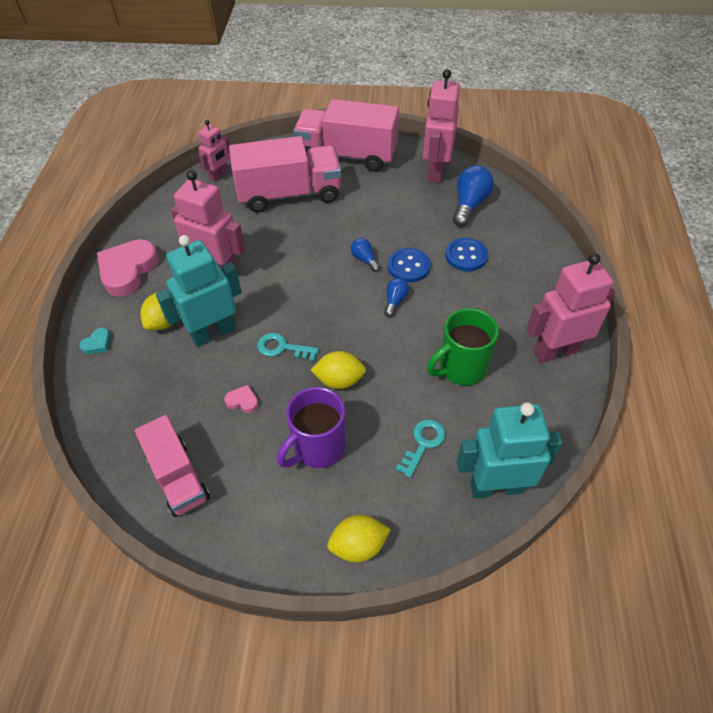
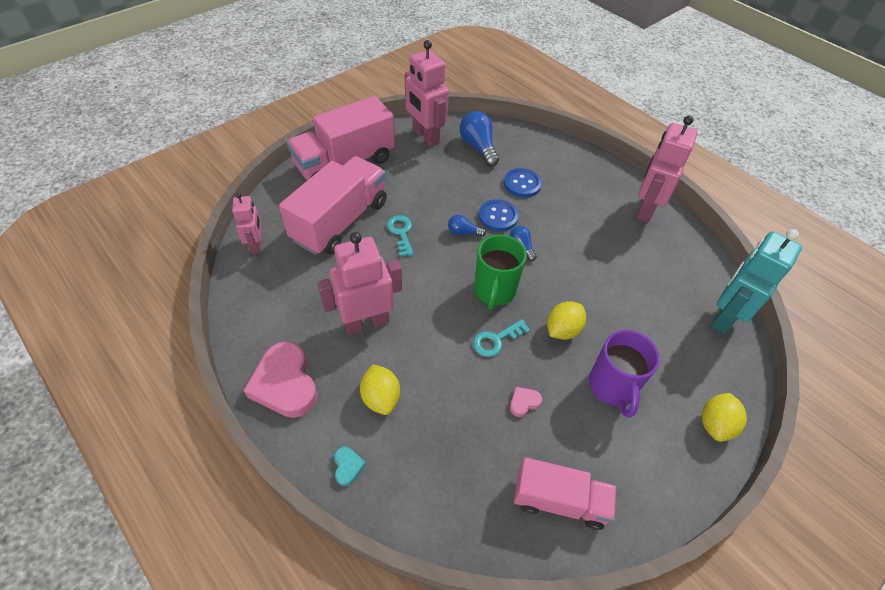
camera: 50 degrees left, 0 degrees up
(213, 333) = (432, 373): turquoise robot -> none
(423, 443) = (660, 326): turquoise key -> turquoise key (401, 233)
(461, 368) = (615, 261): green mug -> green mug (494, 291)

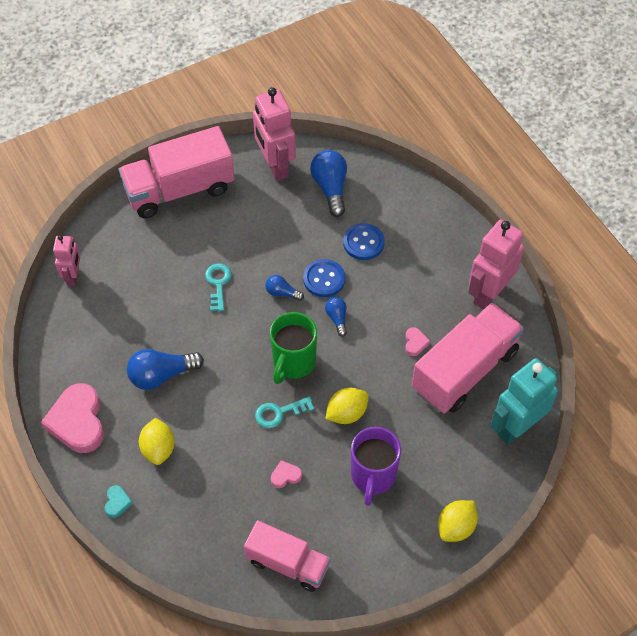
camera: 15 degrees right, 5 degrees up
(340, 221) = (160, 261): pink truck -> pink truck (465, 370)
(366, 322) = (162, 375): pink robot -> blue light bulb
(600, 257) = (415, 343): none -> pink heart

